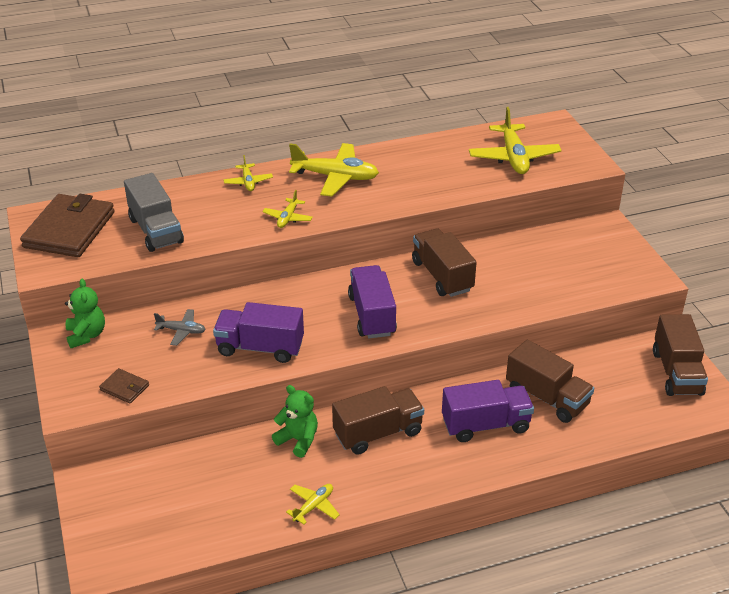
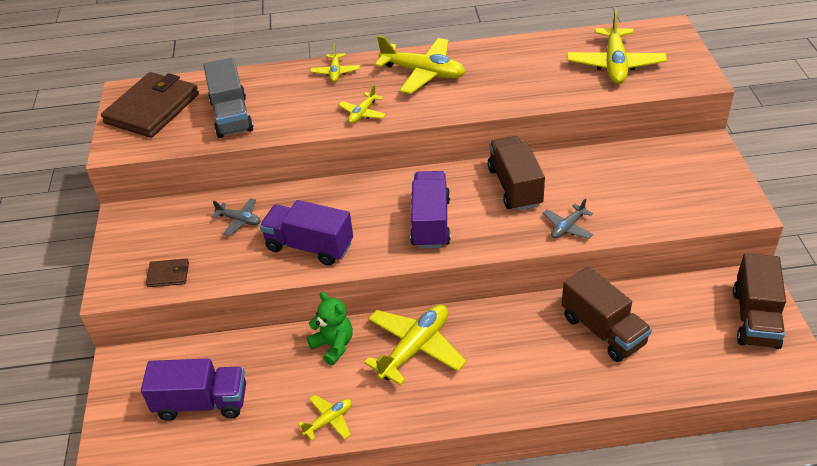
camera: 15 degrees right, 5 degrees up
(86, 335) = (150, 215): green teddy bear -> none
(125, 388) = (168, 274): brown wallet -> brown wallet turned 45 degrees counterclockwise
(378, 433) = (415, 348): brown truck -> yellow plane
(485, 425) = (529, 353): purple truck -> purple truck (202, 403)
(500, 307) = (567, 227): none -> grey plane

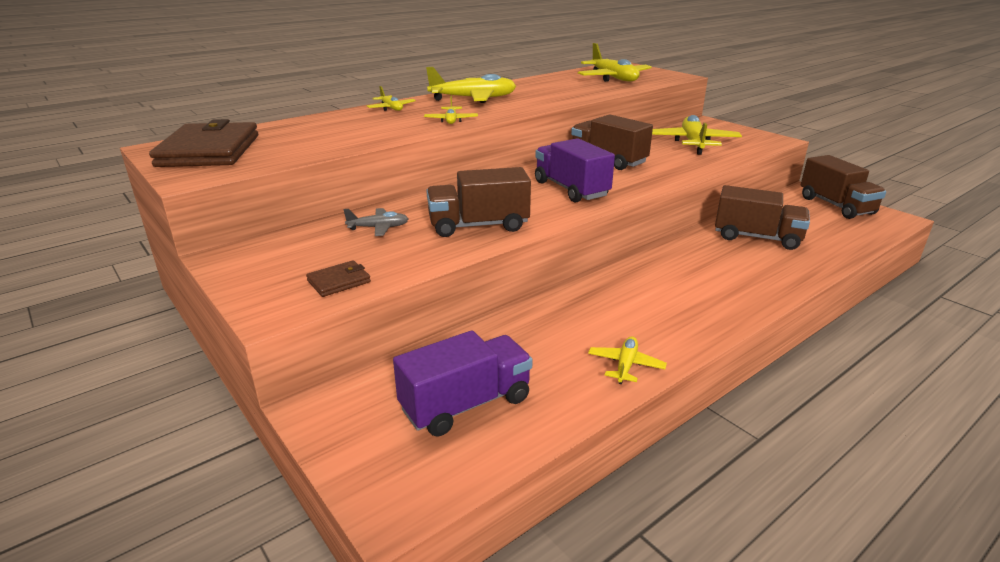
camera: 35 degrees left, 15 degrees down
(231, 116) = (315, 140): grey truck -> none
(309, 246) = (478, 226): purple truck -> brown truck
(333, 345) = (555, 312): green teddy bear -> none
(415, 348) = (633, 290): yellow plane -> yellow plane (693, 143)
(567, 227) = (680, 169): grey plane -> none

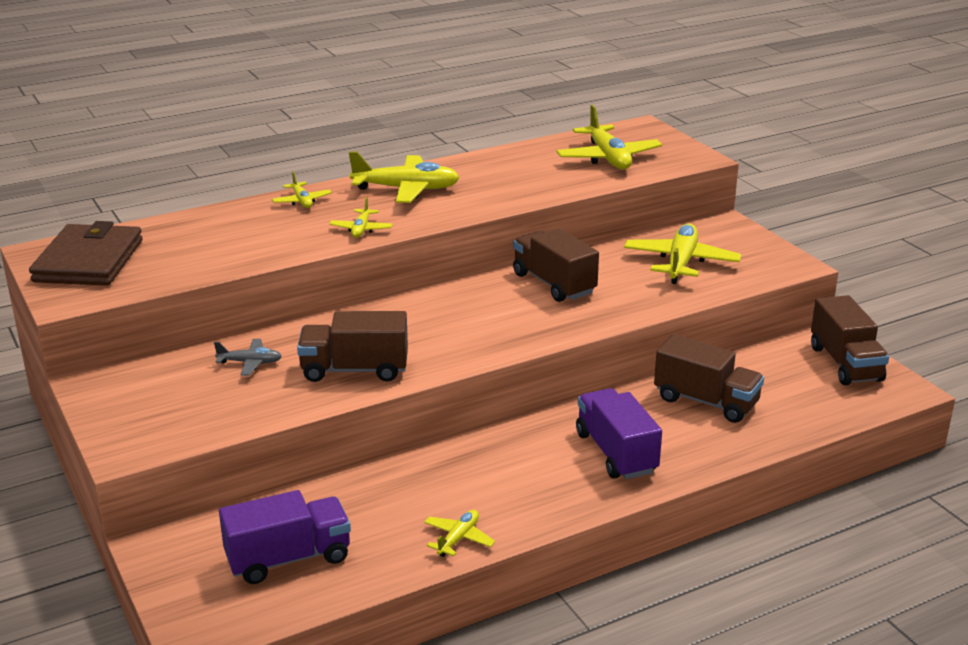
camera: 10 degrees right, 0 degrees up
(339, 281) = (192, 425): brown wallet -> none
(571, 189) = (482, 327): purple truck -> purple truck (616, 453)

